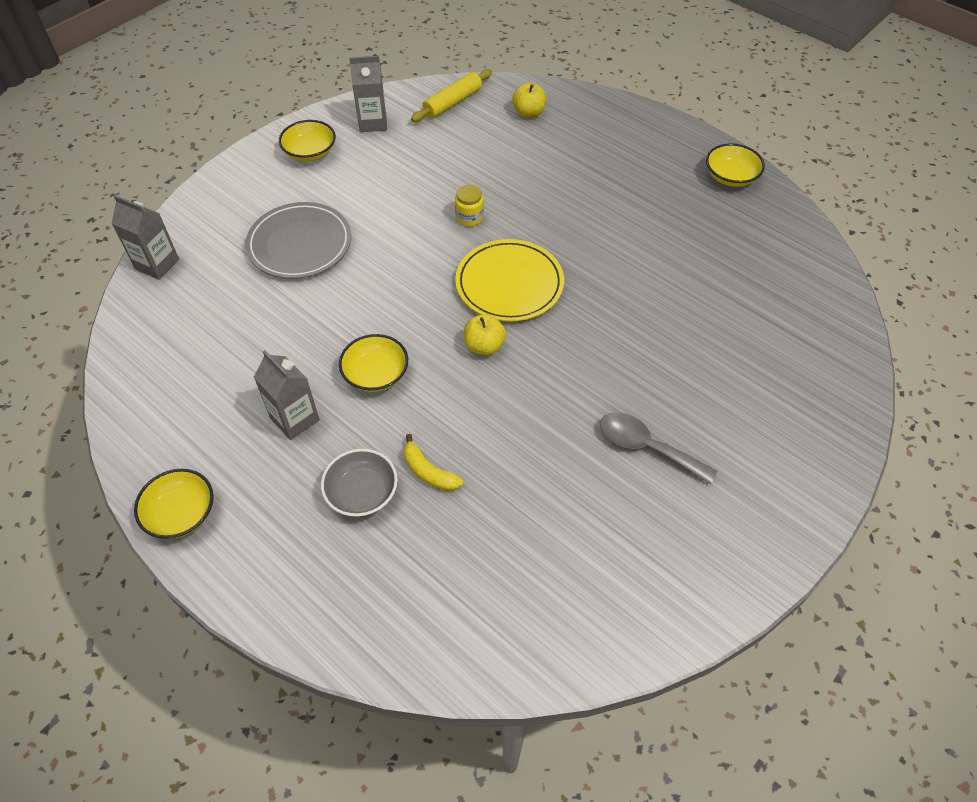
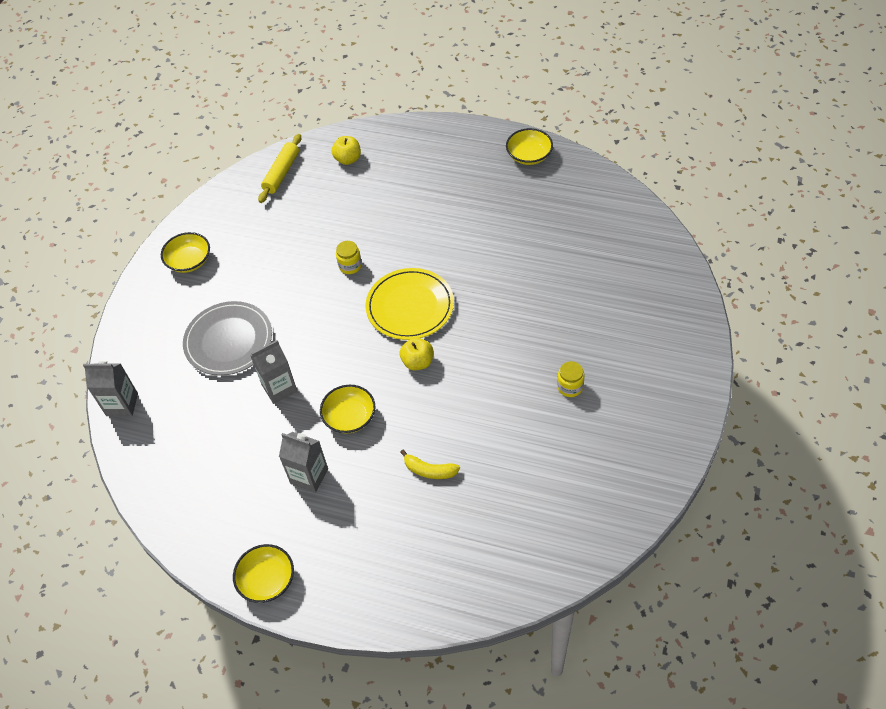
camera: 20 degrees left, 0 degrees up
(362, 493) = (390, 506): grey bowl -> none
(373, 123) = (226, 215): grey carton -> grey carton (279, 388)
(646, 447) = (570, 387): grey spoon -> yellow jar

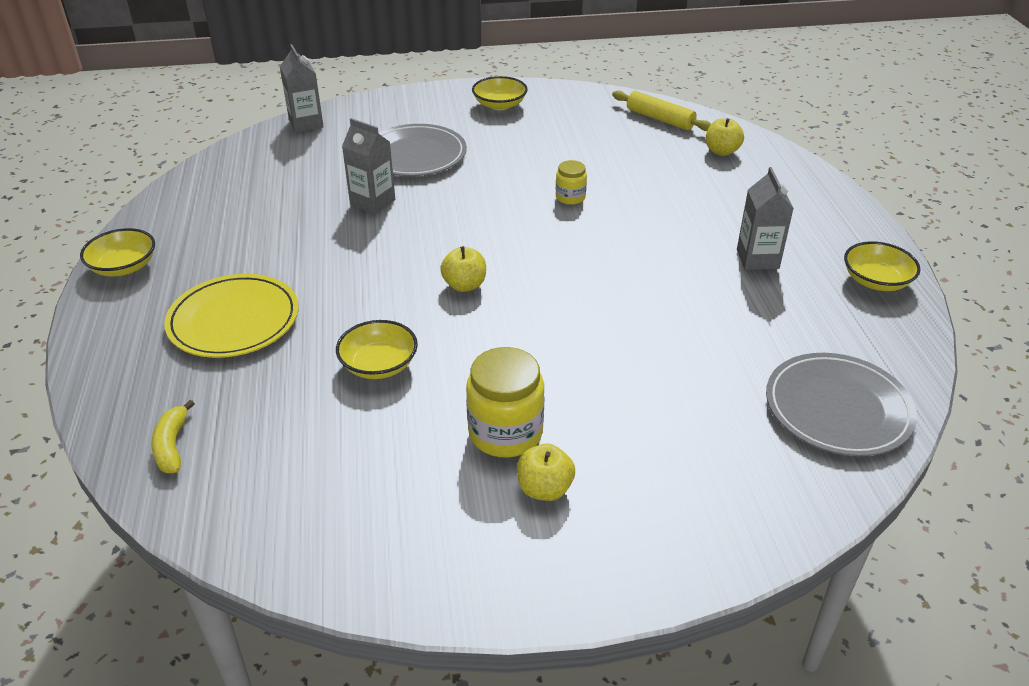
camera: 60 degrees right, 15 degrees down
(281, 173) = (660, 119): yellow rolling pin -> yellow rolling pin turned 45 degrees clockwise
(309, 476) = (265, 255): grey carton -> grey carton (757, 259)
(349, 417) = (358, 259): yellow bowl -> yellow bowl (379, 365)
(410, 306) = (543, 255): yellow plate -> yellow plate (234, 320)
(429, 470) = (308, 341): yellow banana -> yellow banana (172, 445)
(570, 387) = (505, 433): yellow jar -> yellow jar, size x1.83
(622, 228) = (838, 408): none -> grey plate
(622, 383) = (544, 489): none -> yellow apple

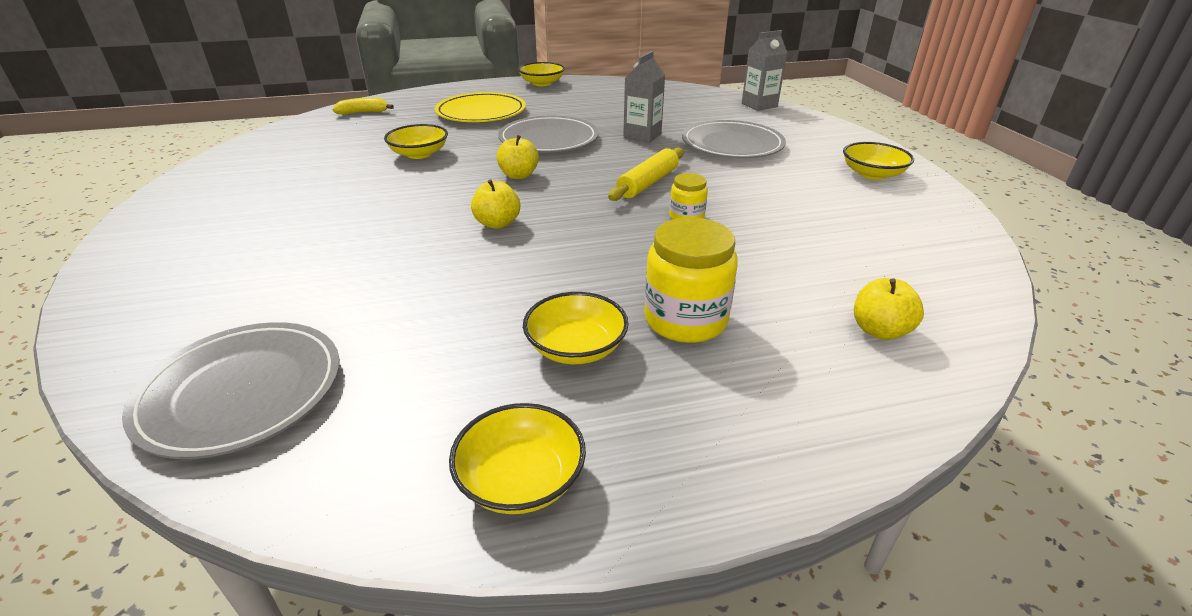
camera: 85 degrees right, 5 degrees down
(362, 264) = (548, 139): none -> grey plate
(505, 433) = (319, 199): yellow jar -> yellow jar (685, 320)
(544, 489) = (246, 216): yellow apple -> yellow apple (497, 223)
(660, 119) = (940, 277): yellow rolling pin -> yellow rolling pin (648, 183)
(757, 259) = (576, 347): grey carton -> yellow bowl

